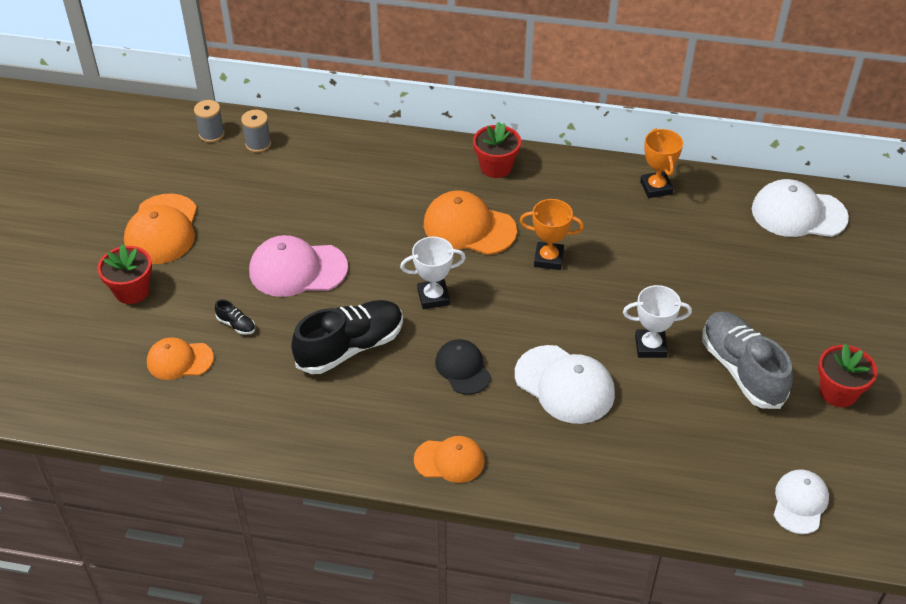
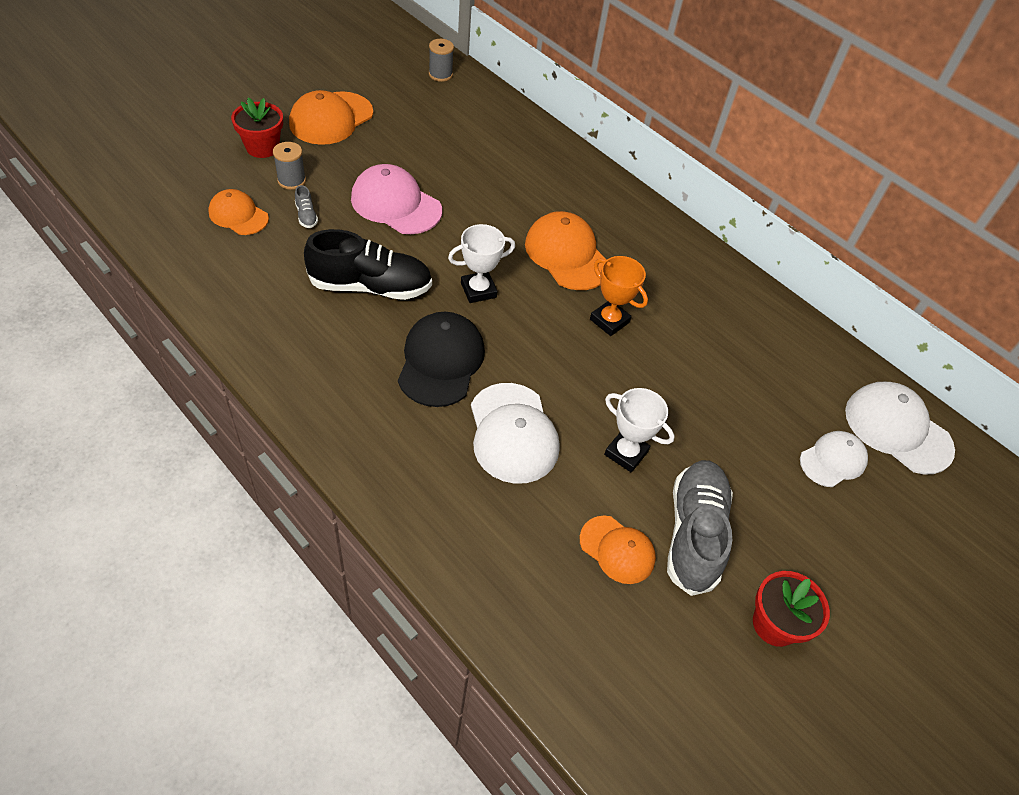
camera: 30 degrees right, 5 degrees up
(236, 325) = (306, 216): black shoe -> grey shoe
(258, 144) = (467, 100): grey spool -> grey spool (291, 180)
(433, 297) = (478, 290): white trophy -> white trophy turned 45 degrees counterclockwise
(449, 460) = (349, 428): orange cap -> orange cap (617, 550)
(463, 368) = (441, 361): black cap -> black cap, size x1.58
(496, 167) = (640, 222): red flower pot -> none
(656, 188) = (772, 322): orange trophy -> none
(800, 503) = (626, 703): white cap -> white cap (833, 460)

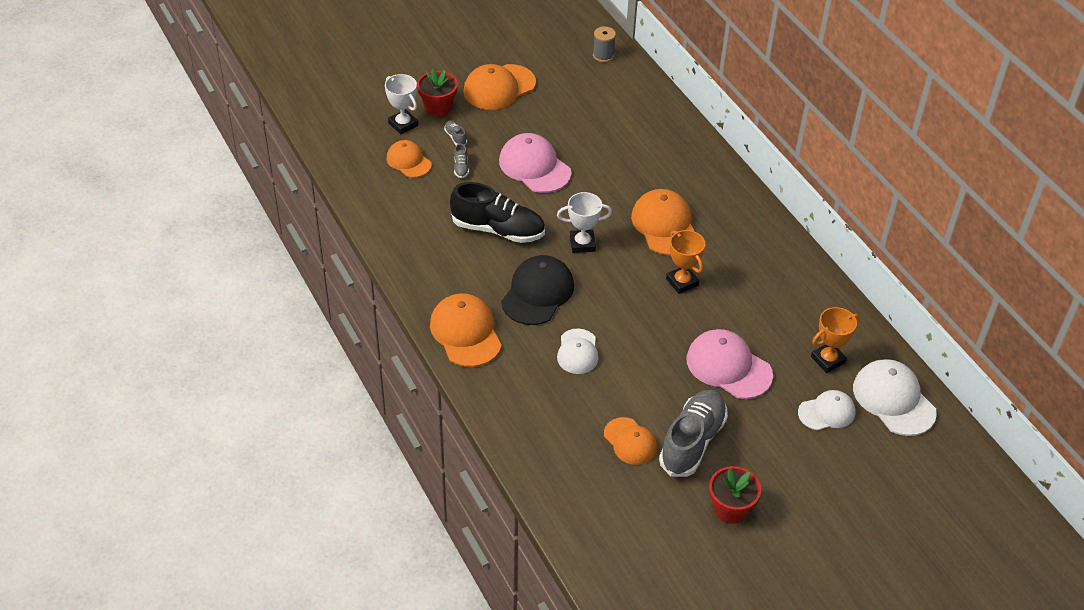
camera: 20 degrees right, 5 degrees down
(291, 180) = (455, 137): grey spool -> grey shoe
(361, 431) = (466, 333): none -> orange cap
(513, 433) = (577, 352): white cap -> white cap, size x0.63
(626, 453) = (660, 379): white trophy -> white trophy (403, 124)
(700, 421) = (728, 367): none -> pink cap
(806, 392) = (828, 360): none -> orange trophy

